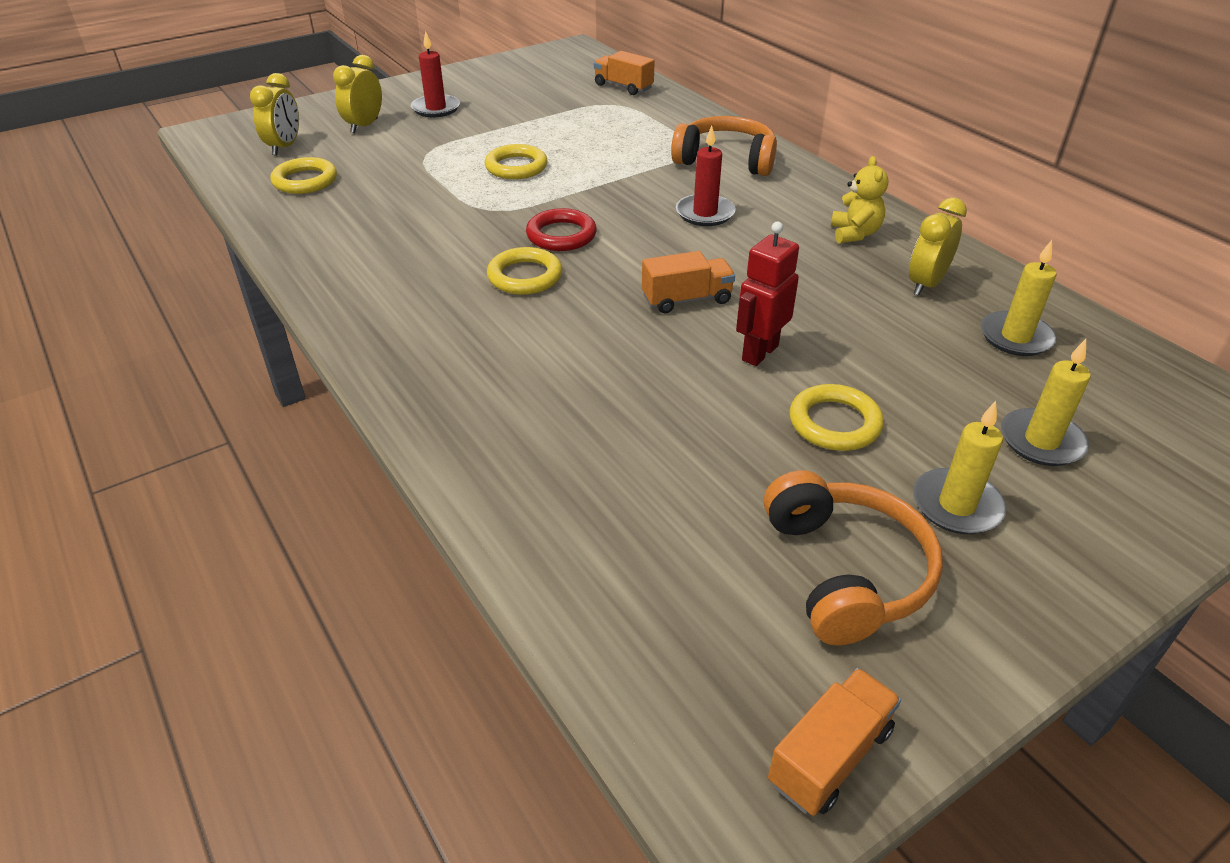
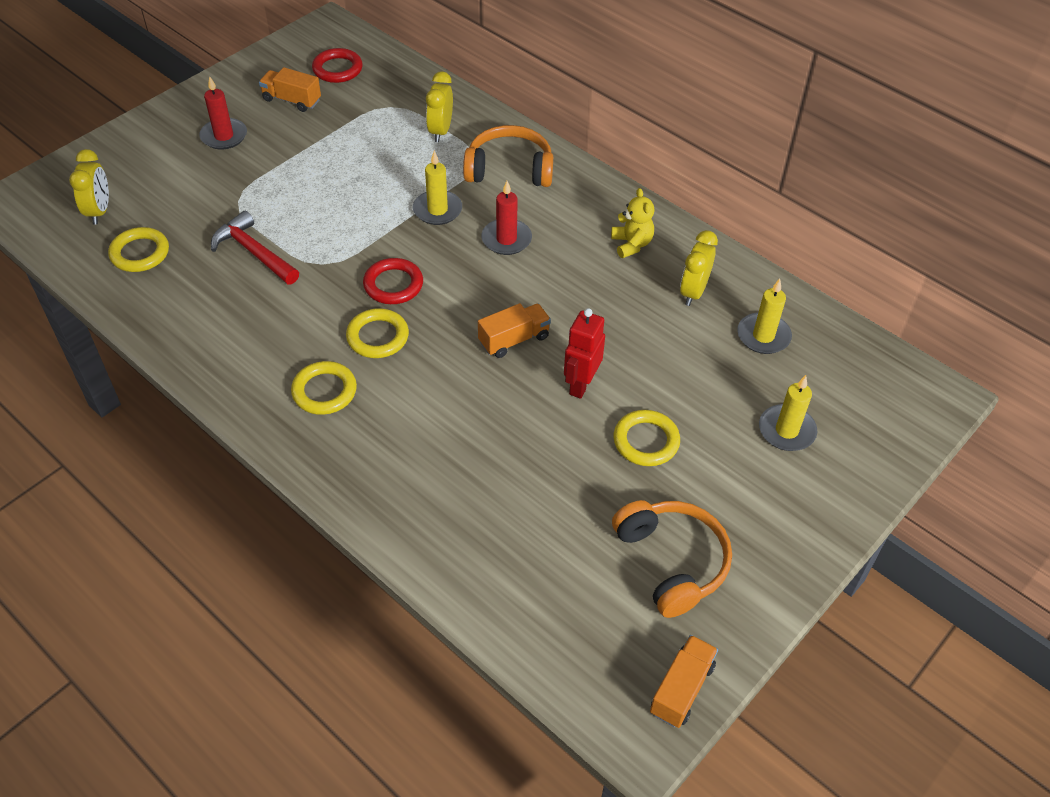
camera: 15 degrees left, 10 degrees up
(364, 126) = (164, 171): yellow clock -> yellow clock (440, 131)
(422, 193) = (254, 252): none -> red hammer
(516, 167) = (327, 206): yellow ring -> yellow ring (324, 391)
(570, 75) = (337, 69): none -> red ring
(623, 87) = (393, 80): orange truck -> orange truck (292, 100)
(956, 505) = (736, 495): yellow candle -> yellow candle (437, 210)

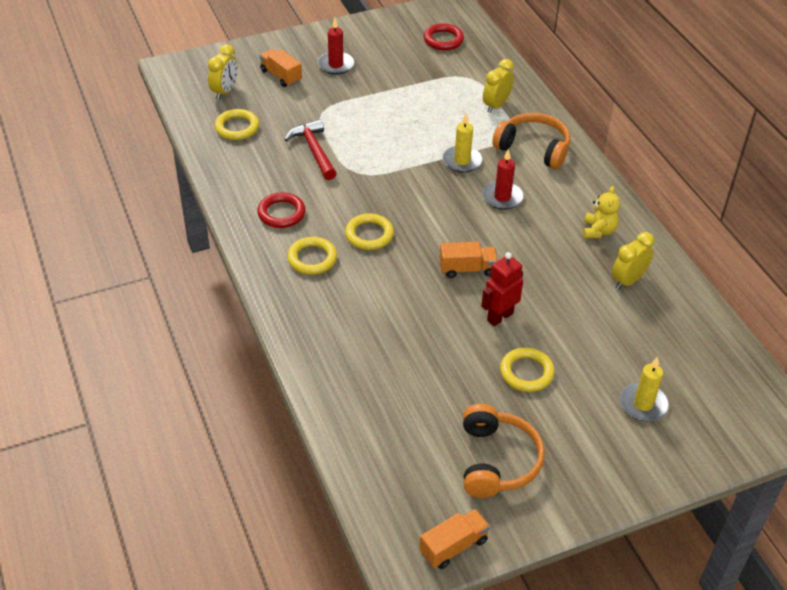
camera: 25 degrees right, 5 degrees down
(292, 100) = (397, 53): orange truck -> orange truck (281, 76)
(393, 285) = (400, 203): red ring -> red ring (281, 213)
(763, 336) = (666, 331): yellow candle -> none

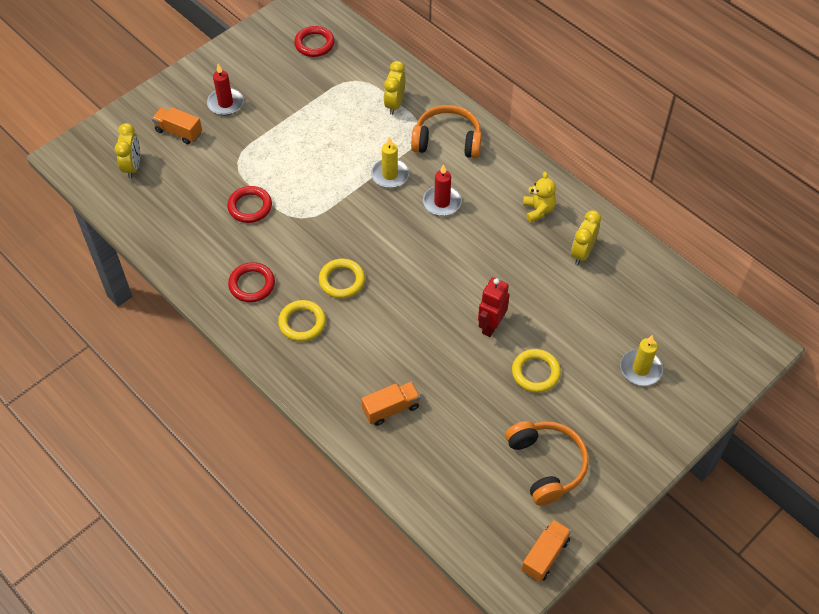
camera: 20 degrees left, 10 degrees up
(237, 127) = (164, 204): yellow ring -> none
(314, 150) = (250, 207): red hammer -> red ring
(467, 269) = (443, 287): orange truck -> orange truck (391, 409)

